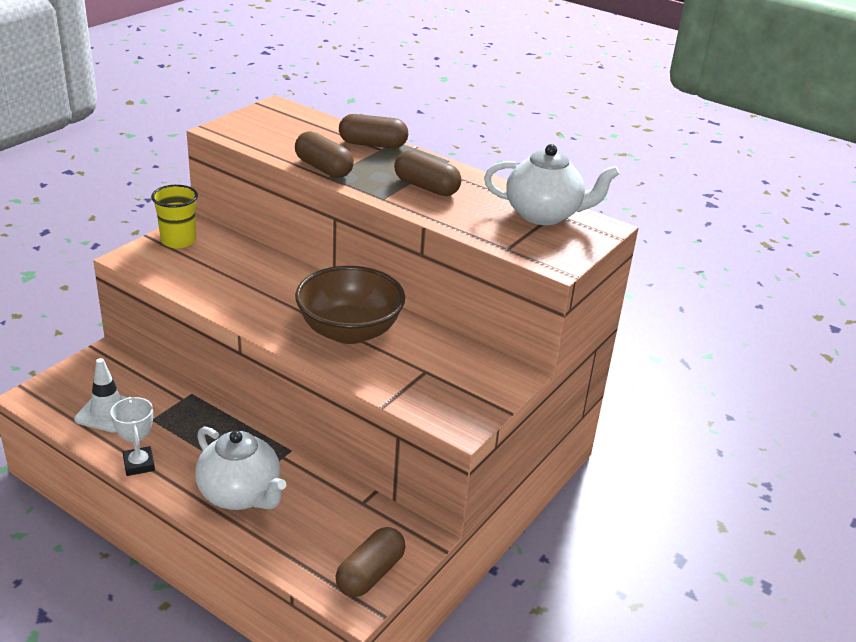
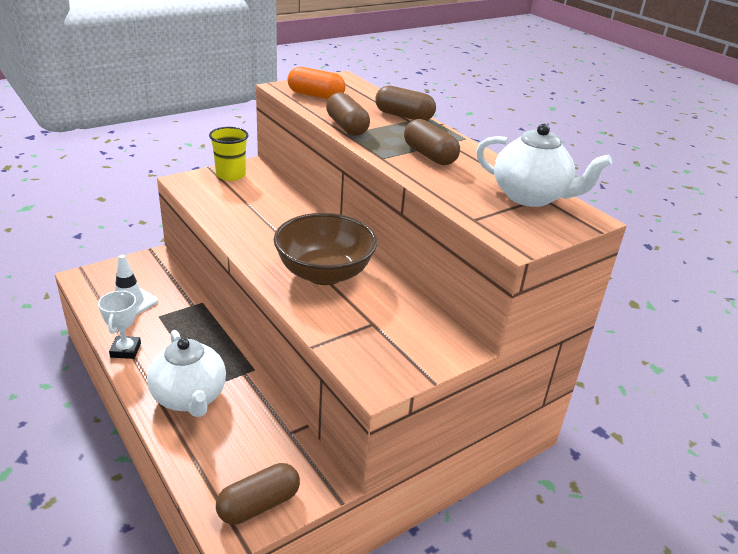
camera: 20 degrees right, 0 degrees up
(264, 134) = (315, 96): none -> orange capsule

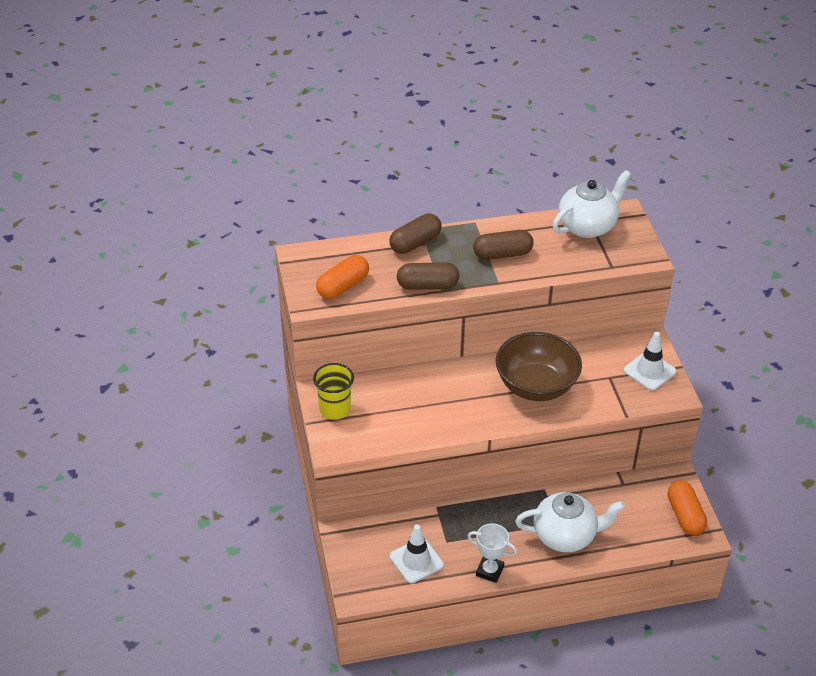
camera: 65 degrees left, 10 degrees up
(259, 504) = (685, 515): brown capsule -> orange capsule
(405, 355) = (649, 371): none -> white traffic cone

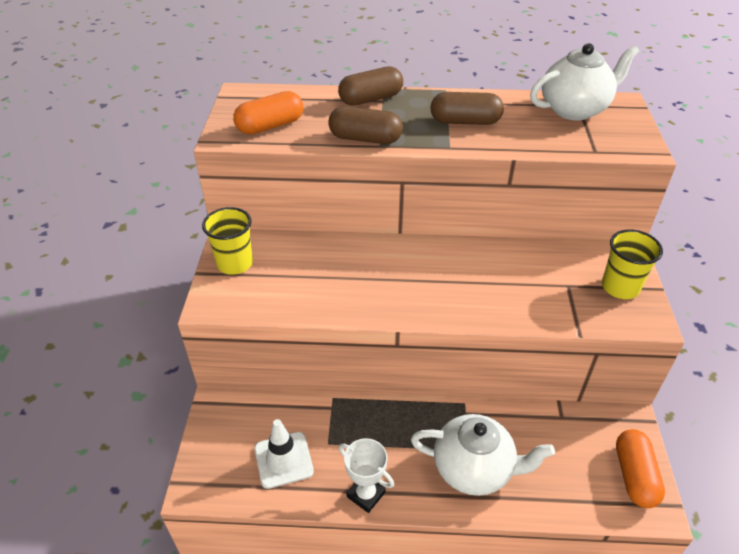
camera: 15 degrees right, 0 degrees up
(536, 386) = (474, 279): brown bowl -> none
(649, 371) = (620, 287): white traffic cone -> yellow cup

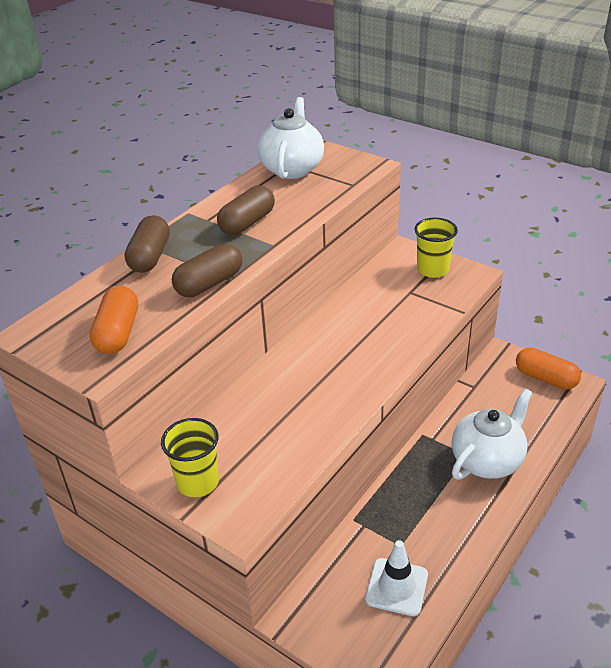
camera: 55 degrees left, 5 degrees down
(366, 494) = (469, 541): white trophy -> none

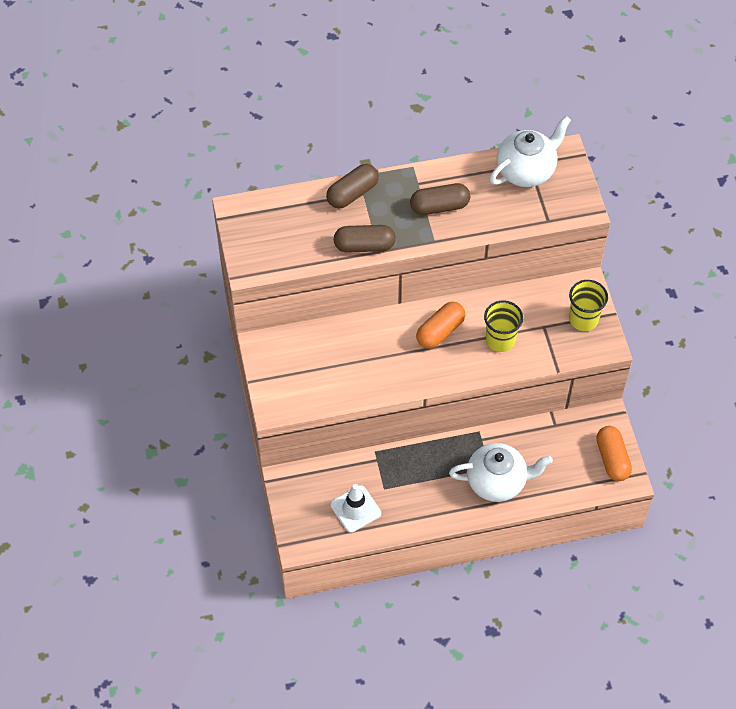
camera: 40 degrees right, 20 degrees up
(118, 333) = (281, 247): orange capsule -> orange capsule (440, 331)
(198, 482) = (275, 366): yellow cup -> yellow cup (500, 340)

